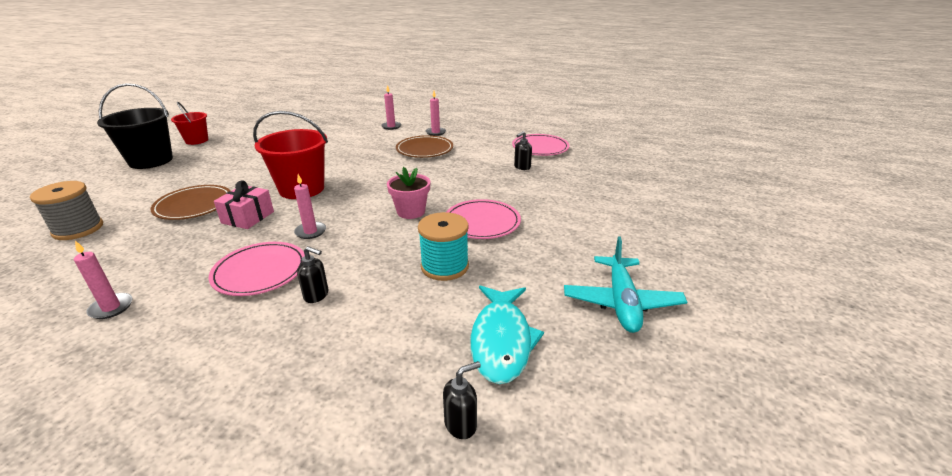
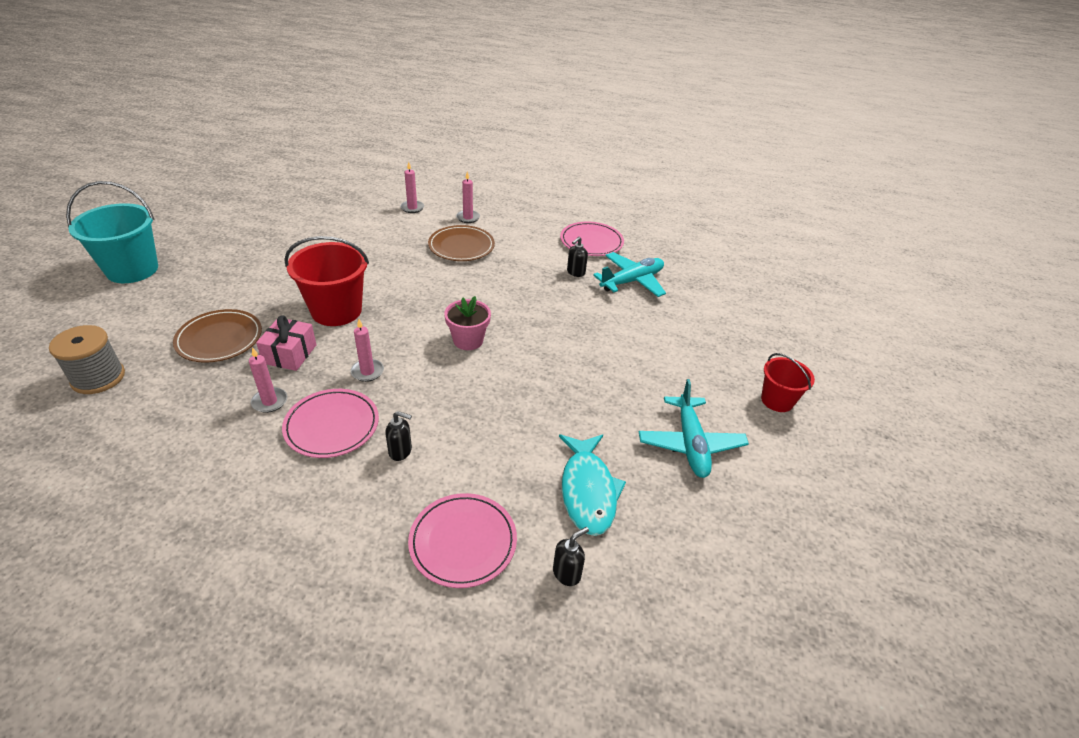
camera: 10 degrees left, 10 degrees up
(111, 308) = (193, 477): pink candle -> pink candle (269, 401)
(151, 161) = (132, 270): black bucket -> turquoise bucket
(196, 140) = (175, 234): red bucket -> red bucket (777, 400)
(444, 266) = (519, 410): turquoise spool -> none
(482, 222) = (545, 353): pink plate -> pink plate (463, 542)
(573, 174) = (631, 281): none -> turquoise plane

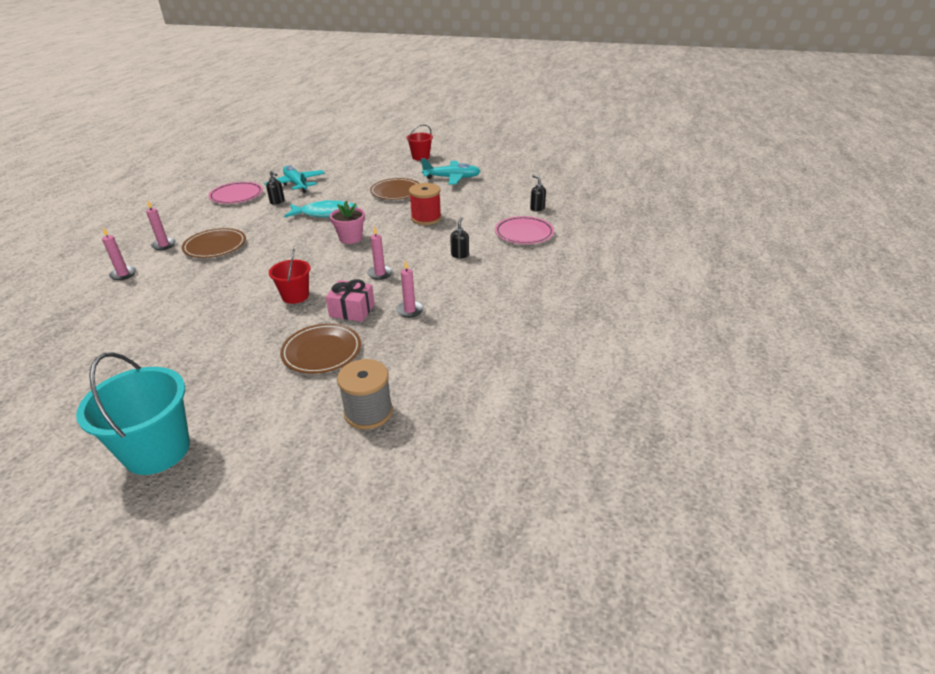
camera: 85 degrees left, 5 degrees down
(332, 426) = (436, 281): pink plate -> none
(336, 311) = (295, 296): red bucket -> red bucket, size x0.59
(525, 412) = (426, 218): none -> red spool
(588, 491) = (486, 203): turquoise fish -> turquoise fish (326, 213)
(621, 376) = (396, 192): none -> brown plate

